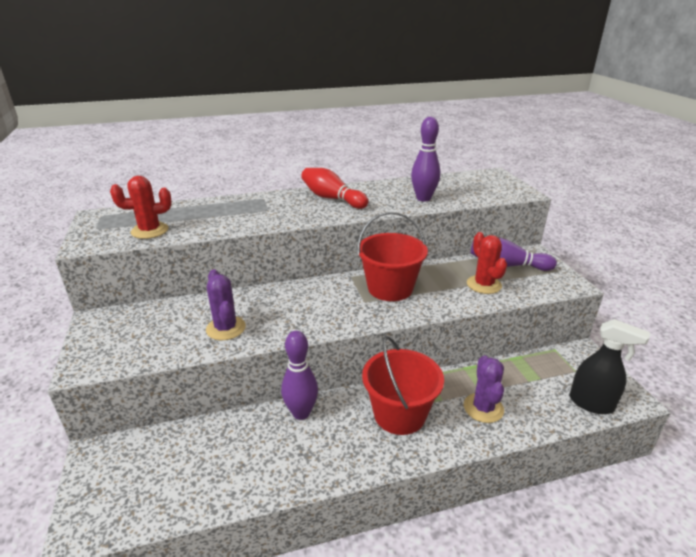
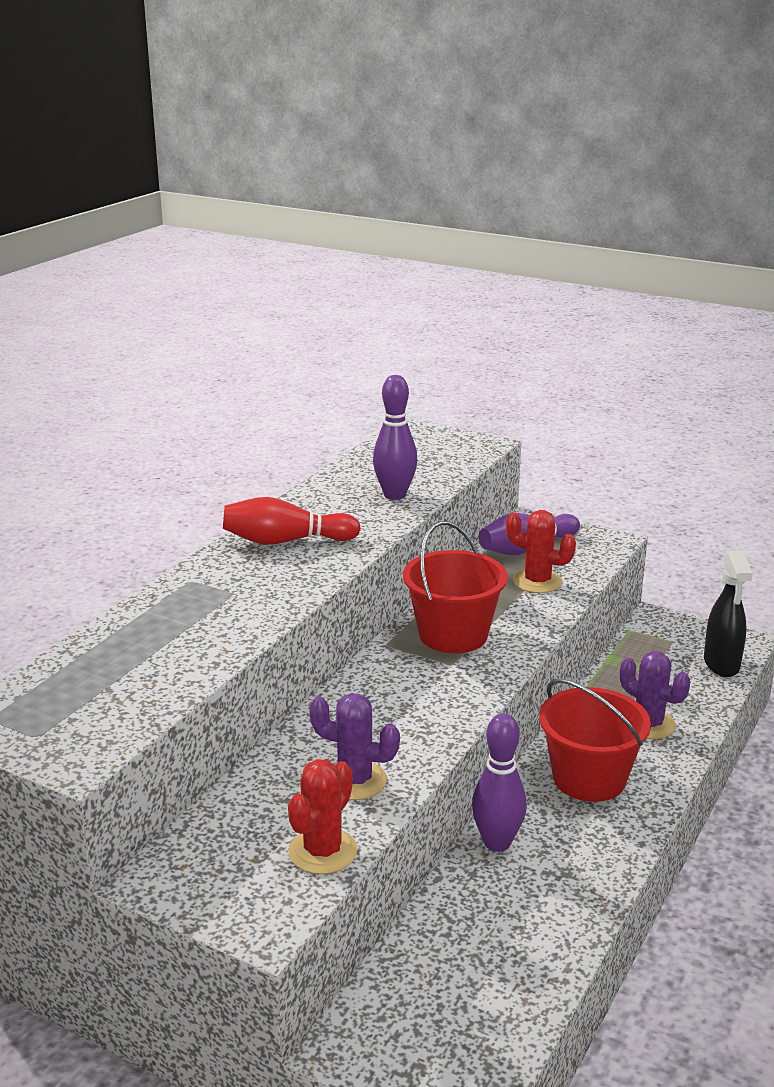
camera: 45 degrees left, 5 degrees down
(150, 231) = (133, 696): red cactus -> red cactus (323, 851)
(591, 404) = (721, 664): black spray bottle -> black spray bottle turned 105 degrees clockwise

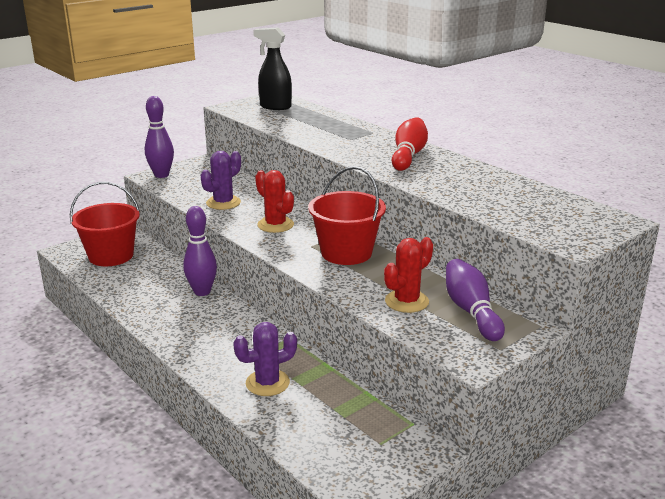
camera: 110 degrees right, 0 degrees up
(323, 851) = (181, 190): red cactus -> red cactus (275, 225)
(395, 495) = (467, 193): purple bowling pin -> purple bowling pin (161, 175)
(589, 778) = (229, 337): red bucket -> red bucket (111, 256)
(721, 664) = (324, 459): black spray bottle -> black spray bottle (275, 107)

